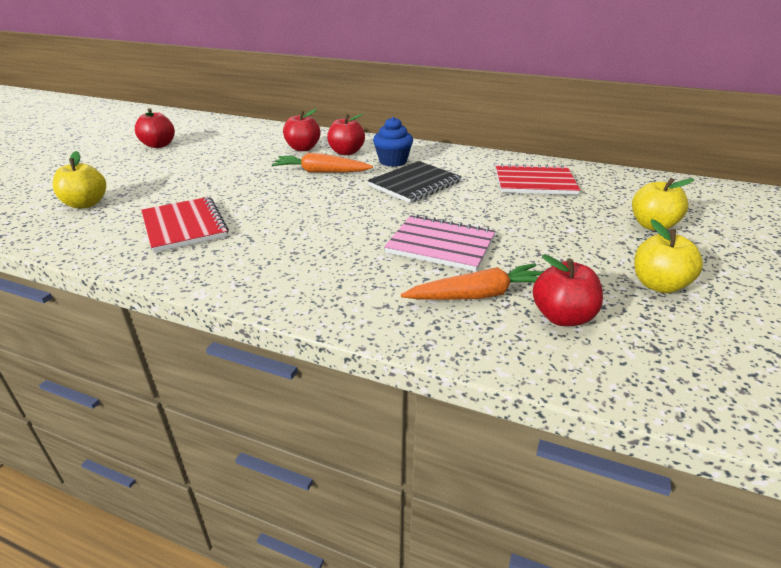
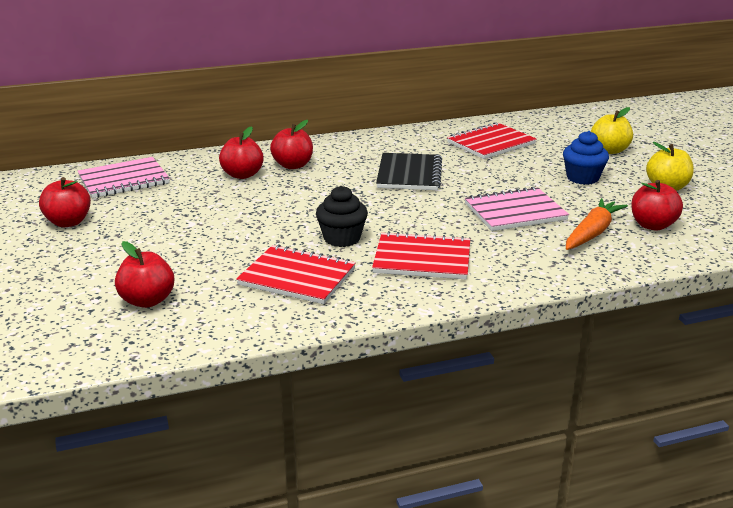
camera: 40 degrees left, 5 degrees down
(86, 204) = (147, 300): yellow apple -> red apple
(235, 131) = (124, 180): none -> pink notebook
(268, 212) = (342, 238): none -> black cupcake
(286, 251) = (422, 259): none -> red notebook
(321, 172) = (310, 190): orange carrot -> none
(393, 161) = (352, 160): blue cupcake -> blue cupcake (582, 178)

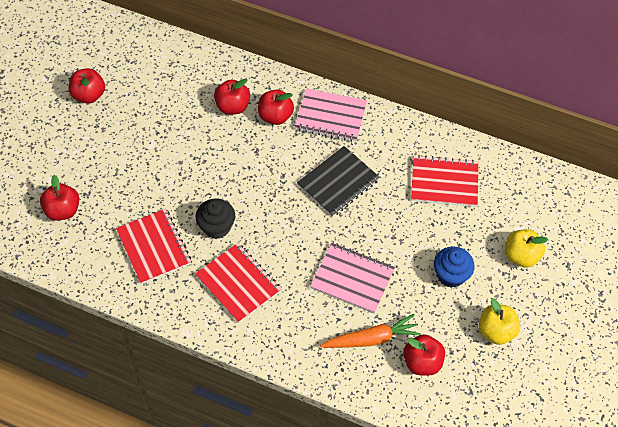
camera: 40 degrees right, 30 degrees up
(124, 180) = (158, 63): pink notebook -> pink notebook (330, 116)

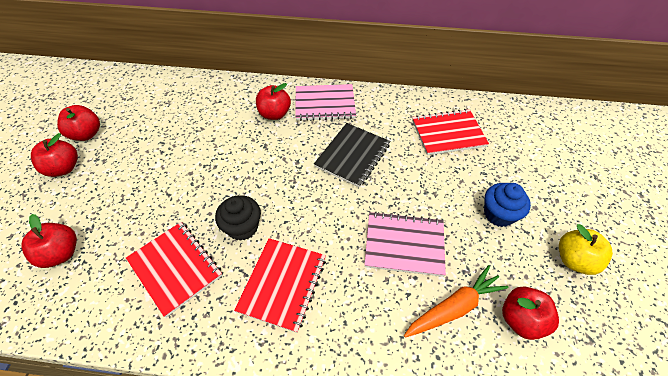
camera: 15 degrees left, 5 degrees down
(232, 107) = (232, 114): red apple -> red apple (64, 168)
(238, 283) = (282, 284): red notebook -> red notebook turned 75 degrees clockwise
(521, 256) = (551, 179): yellow apple -> none

